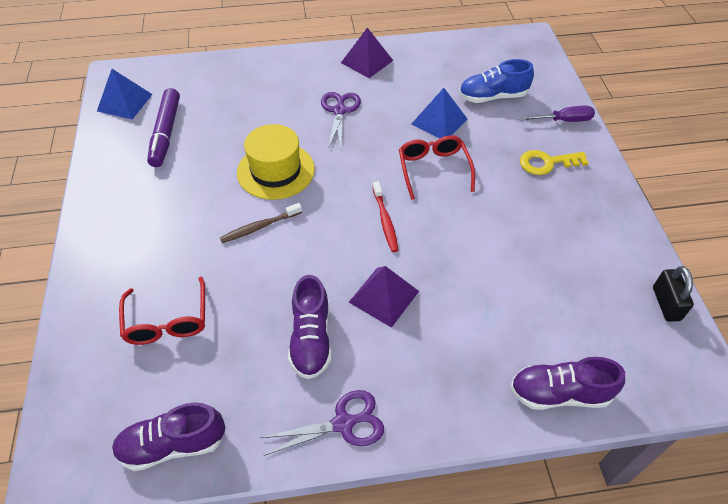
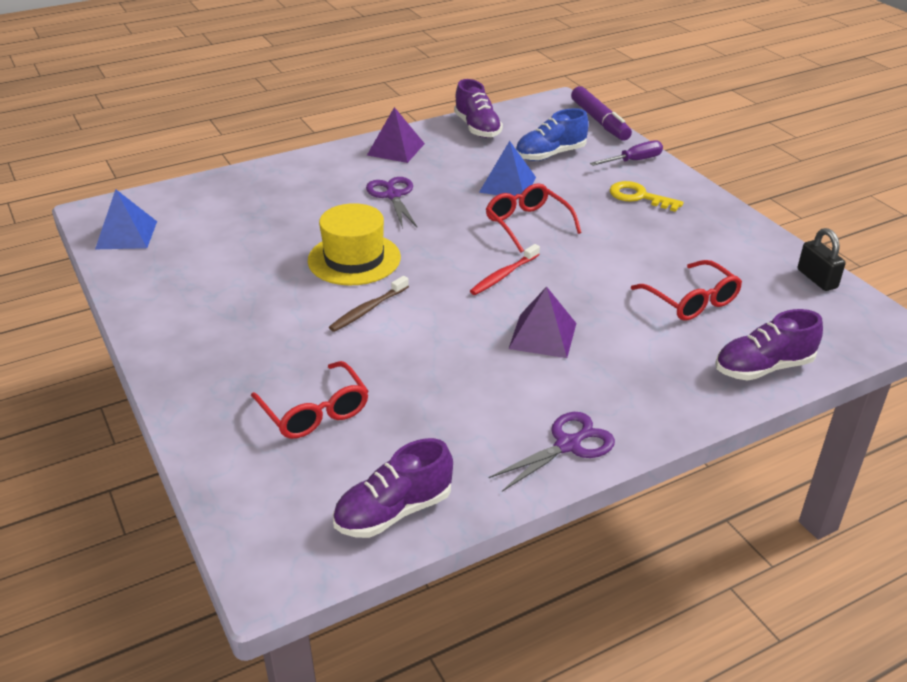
camera: 20 degrees left, 15 degrees down
(166, 132) = (199, 252): purple marker -> purple marker (599, 121)
(311, 339) = (488, 387): purple shoe -> purple shoe (477, 128)
(385, 221) = (503, 275): red toothbrush -> red toothbrush turned 75 degrees clockwise
(533, 295) = (691, 301): none -> red glasses
(547, 163) = (639, 197): yellow key -> yellow key turned 60 degrees clockwise

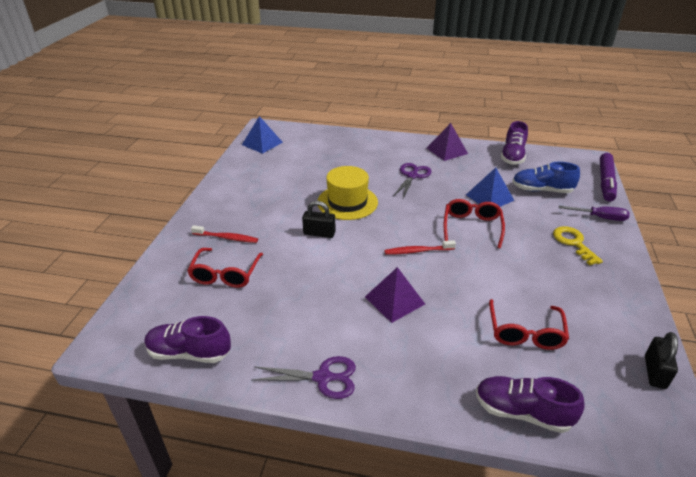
camera: 40 degrees right, 0 degrees up
(253, 372) = (226, 238): none -> red toothbrush
(368, 309) = (319, 233): brown toothbrush -> black padlock

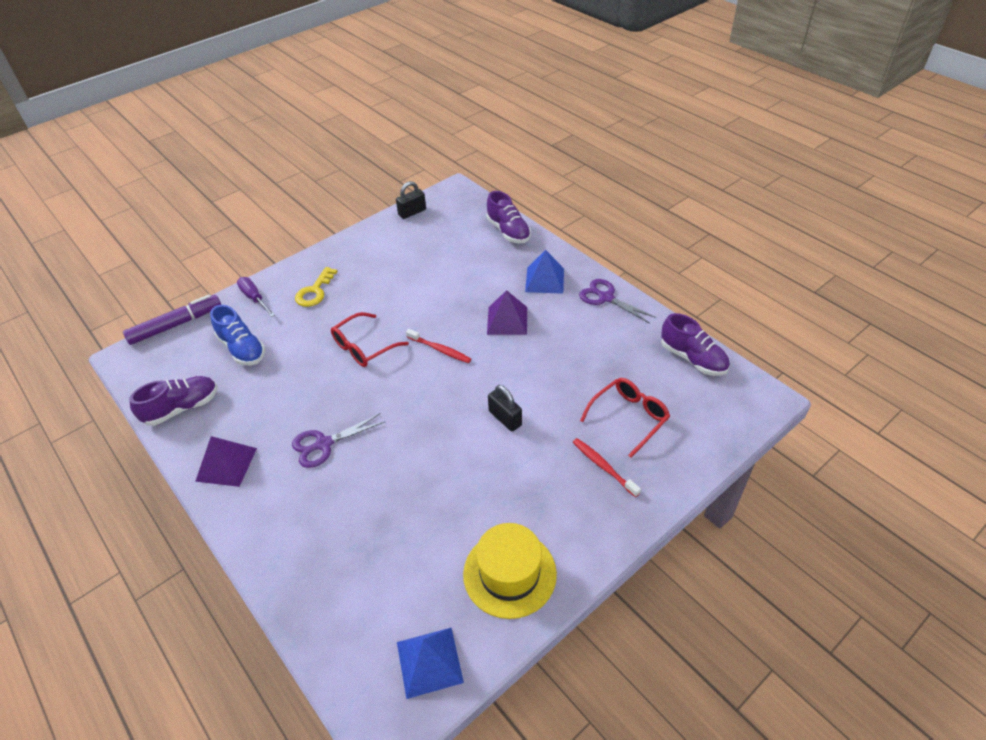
camera: 140 degrees left, 10 degrees up
(347, 202) = (436, 445): yellow hat -> yellow hat (509, 573)
(489, 197) = (298, 368): blue pyramid -> blue pyramid (545, 280)
(525, 332) = (449, 260): red glasses -> none

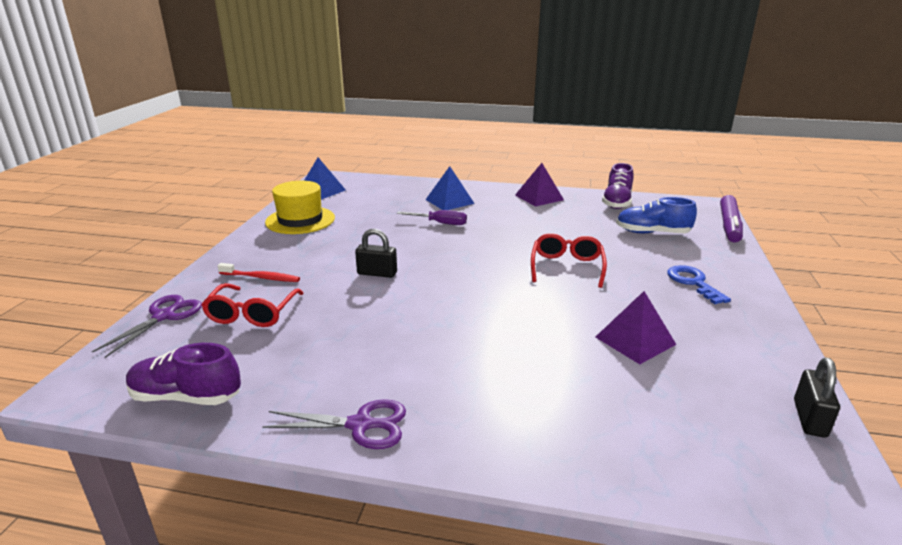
camera: 140 degrees right, 20 degrees down
(254, 298) = (725, 258): purple screwdriver -> purple screwdriver (440, 223)
(315, 291) = (693, 283): yellow key -> blue key
(323, 444) = (496, 220): purple scissors -> purple scissors (164, 316)
(440, 350) = (498, 290): red toothbrush -> none
(507, 320) = (465, 340): purple pyramid -> purple pyramid (635, 340)
(508, 231) = (631, 465): purple shoe -> none
(545, 280) = (475, 409): blue pyramid -> blue pyramid (449, 201)

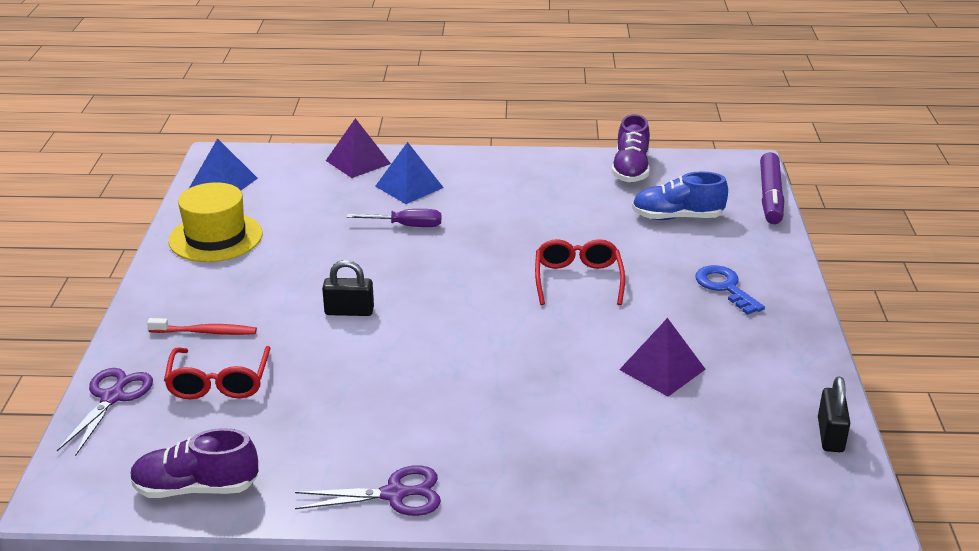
camera: 10 degrees left, 5 degrees up
(539, 197) = (528, 169): purple pyramid -> purple pyramid (358, 162)

